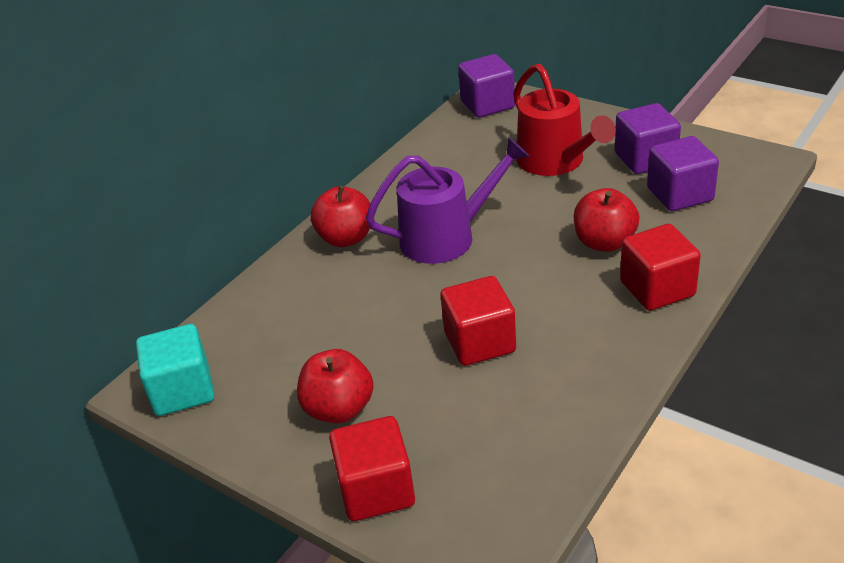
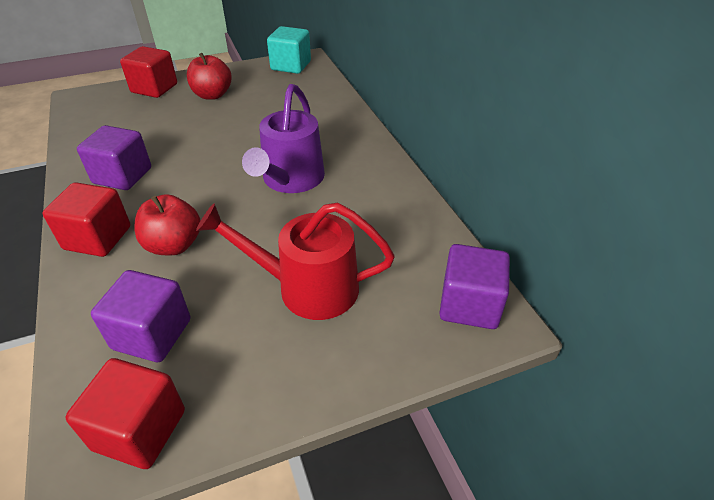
camera: 120 degrees right, 5 degrees up
(346, 238) = (347, 142): red apple -> none
(479, 342) = (182, 148): red cube -> red cube (140, 430)
(645, 159) = (229, 354): purple cube -> purple cube (122, 176)

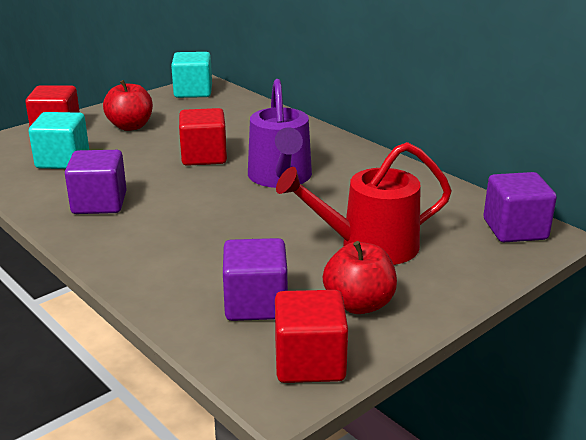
camera: 20 degrees left, 15 degrees down
(98, 238) = (125, 252): red cube -> red cube (204, 156)
(133, 122) = (63, 160): none -> turquoise cube
(174, 245) = (212, 243): red apple -> red apple (359, 304)

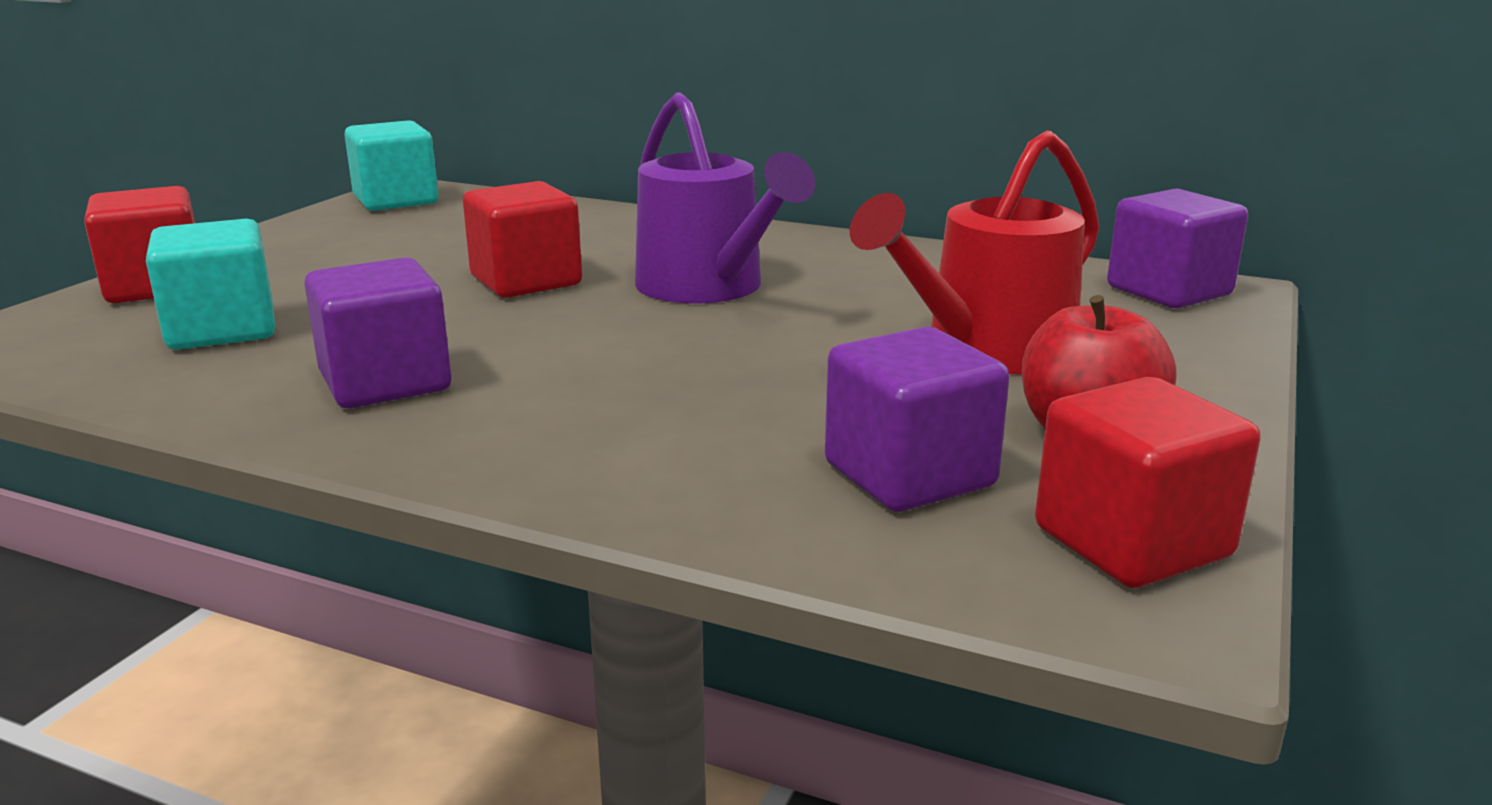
camera: 25 degrees left, 5 degrees down
(130, 126) = (321, 260): red apple -> none

